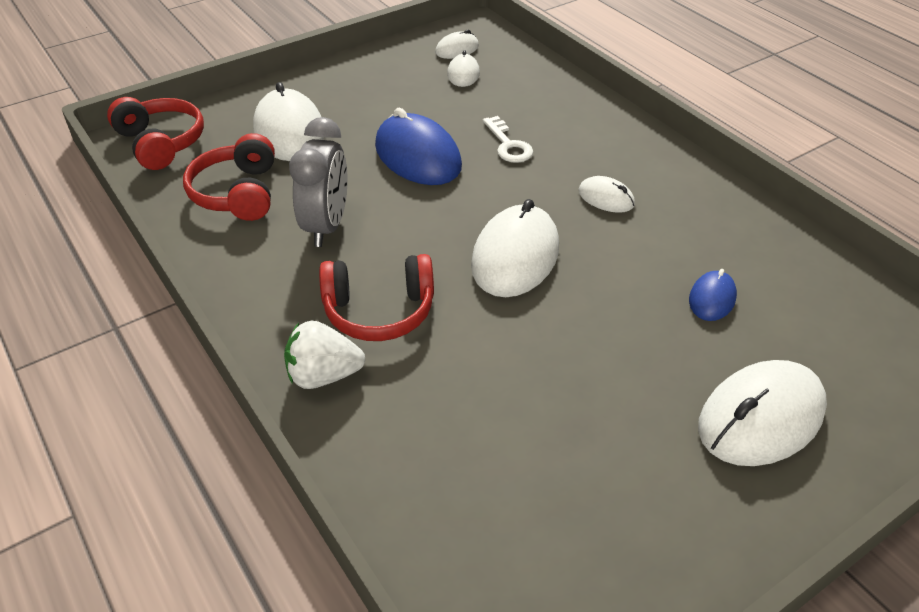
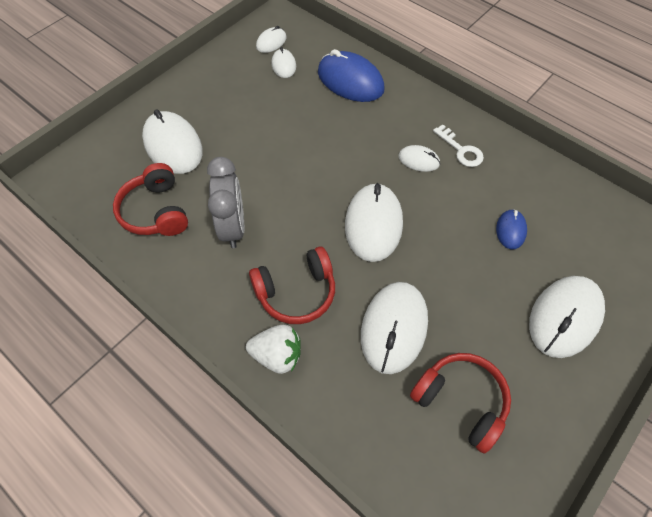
camera: 15 degrees left, 15 degrees up
(161, 143) = (77, 176): red headphones -> red headphones (461, 401)
(323, 375) = (277, 355): white strawberry -> white strawberry turned 150 degrees counterclockwise
(418, 156) = (276, 149): blue mouse -> blue mouse (350, 81)
(497, 378) = (394, 328): none -> white mouse
(508, 145) = (337, 126): white key -> white key (461, 150)

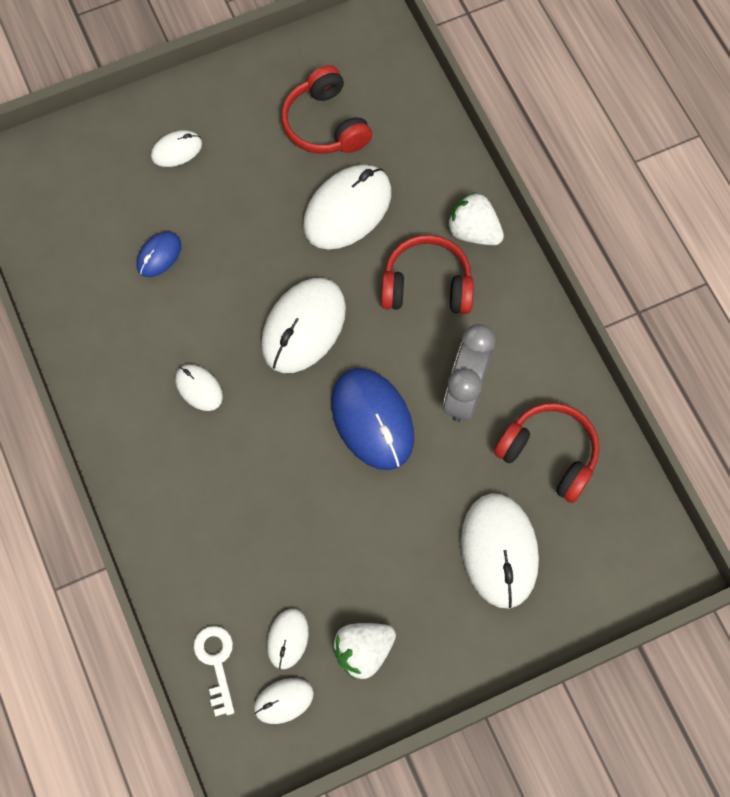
camera: 155 degrees left, 10 degrees up
(156, 211) = (549, 454): red headphones -> red headphones turned 60 degrees counterclockwise
(237, 74) = (363, 651): none -> white strawberry
(350, 81) = (208, 561): blue mouse -> blue mouse (372, 420)
(461, 150) = (138, 380): white key -> white key (216, 662)
(564, 317) = (176, 150): white mouse -> white mouse, size x0.51

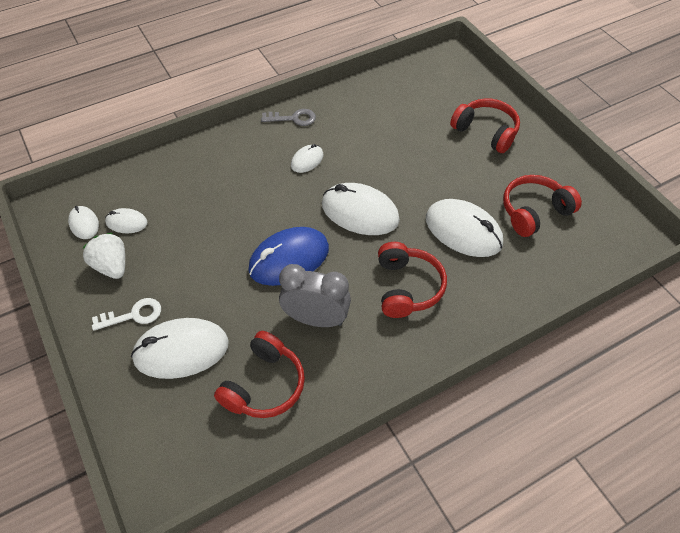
camera: 85 degrees right, 15 degrees down
(108, 403) = (293, 118): none -> grey key
(159, 255) = (402, 131): blue mouse -> none
(176, 150) = (486, 132): white mouse -> red headphones
(216, 662) = (115, 187): white key -> white key (133, 315)
(473, 231) = (463, 318): white strawberry -> none

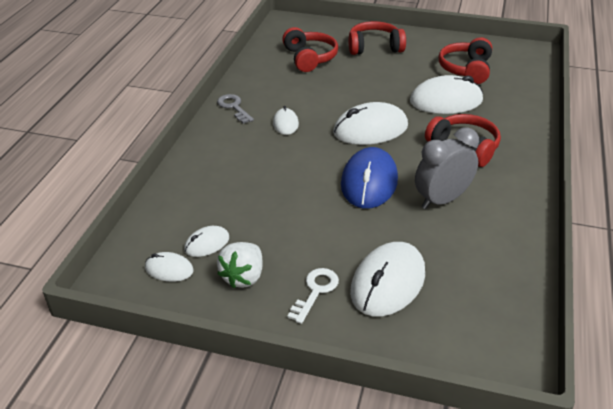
camera: 45 degrees left, 15 degrees down
(112, 266) = (243, 277): white strawberry -> white strawberry turned 75 degrees counterclockwise
(264, 385) = (473, 256): red headphones -> red headphones (309, 58)
(293, 118) = (234, 107): grey key -> grey key turned 75 degrees counterclockwise

